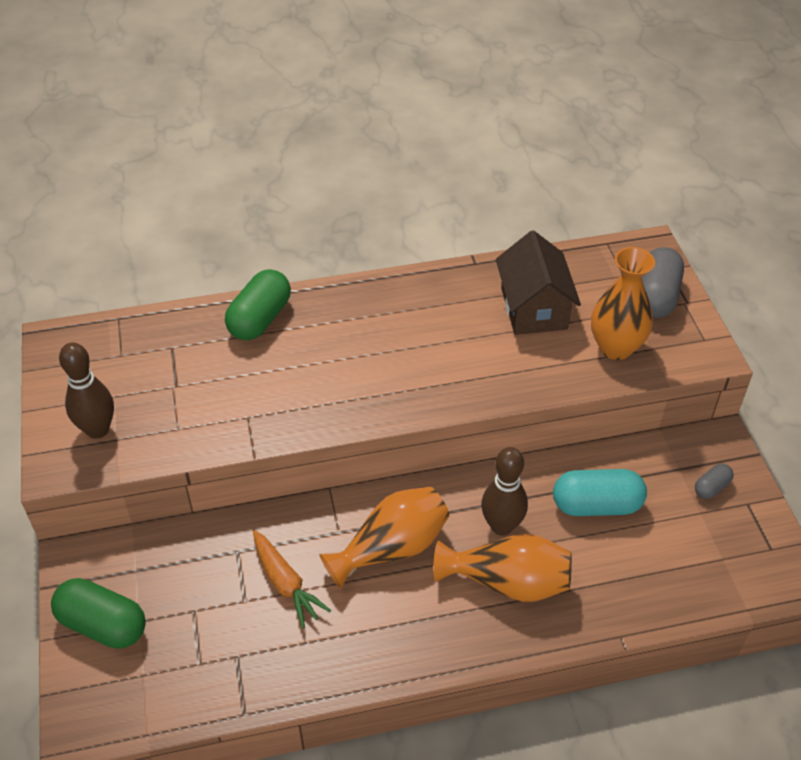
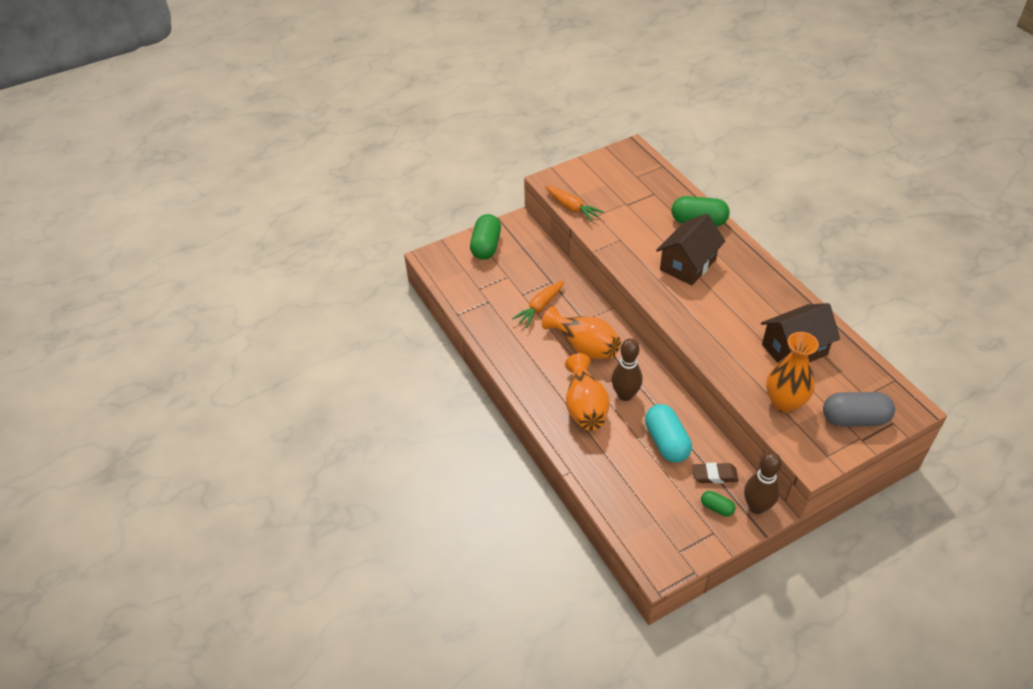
camera: 75 degrees right, 0 degrees up
(98, 430) = (580, 186): brown bowling pin -> brown bowling pin (756, 507)
(142, 456) = (572, 208): none -> orange carrot
(339, 358) = (688, 265): none -> brown house
(661, 472) = (714, 475): none -> brown eraser
(711, 487) = (716, 508): grey capsule -> green capsule

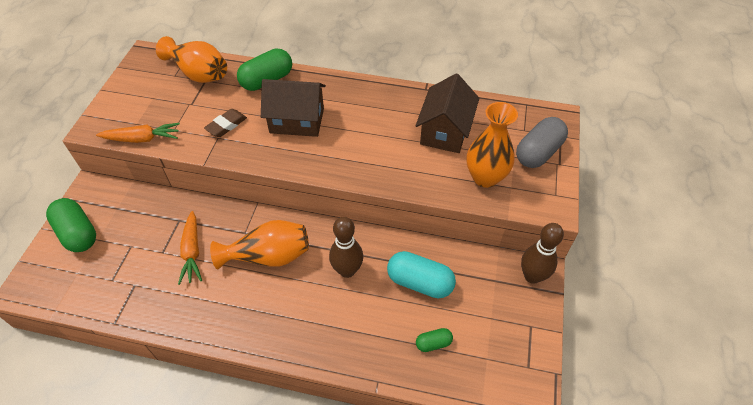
camera: 50 degrees left, 5 degrees up
(585, 406) = (326, 310): orange vase -> orange vase (199, 73)
(688, 265) = (297, 120): brown house -> brown house turned 75 degrees counterclockwise
(714, 475) = (480, 278): brown eraser -> brown eraser (226, 125)
(716, 508) = (510, 303): green capsule -> green capsule (433, 343)

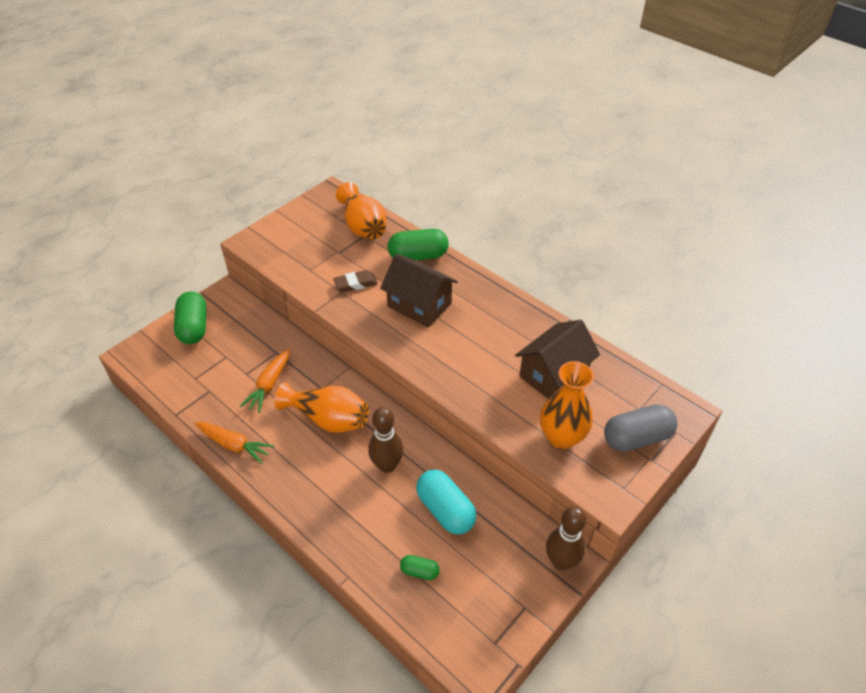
camera: 30 degrees right, 5 degrees down
(142, 139) = (280, 267): orange carrot -> orange carrot (234, 445)

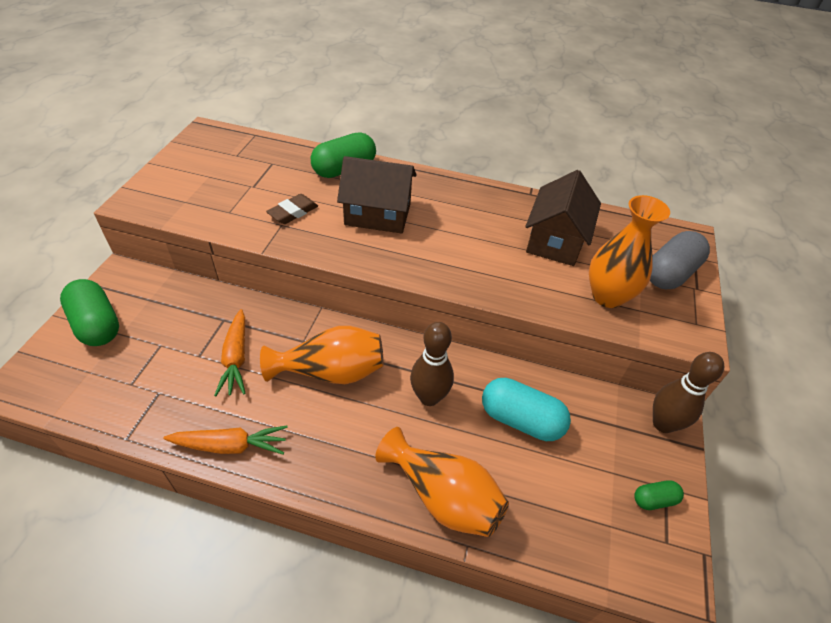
camera: 30 degrees left, 0 degrees up
(363, 226) = (265, 156): orange vase -> orange vase (443, 496)
(419, 571) = (540, 500): green capsule -> green capsule (654, 499)

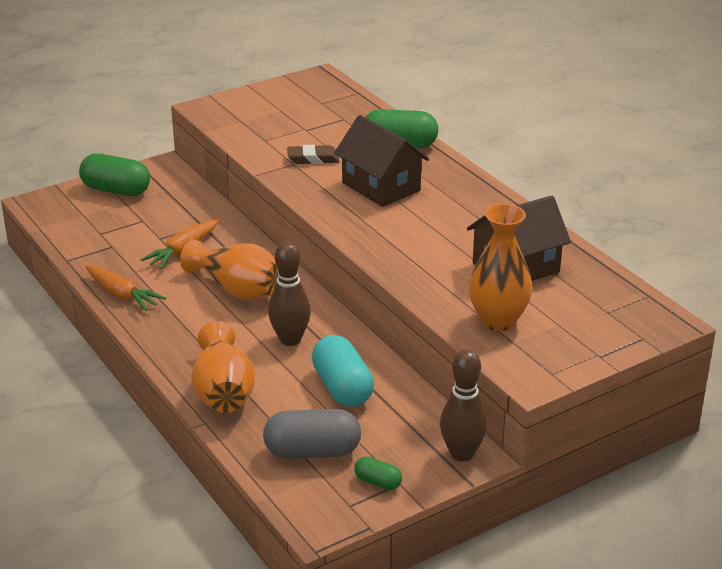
camera: 45 degrees right, 15 degrees down
(97, 324) = (116, 190): green capsule -> green capsule turned 75 degrees counterclockwise
(670, 273) = (591, 335): grey capsule -> grey capsule (312, 451)

